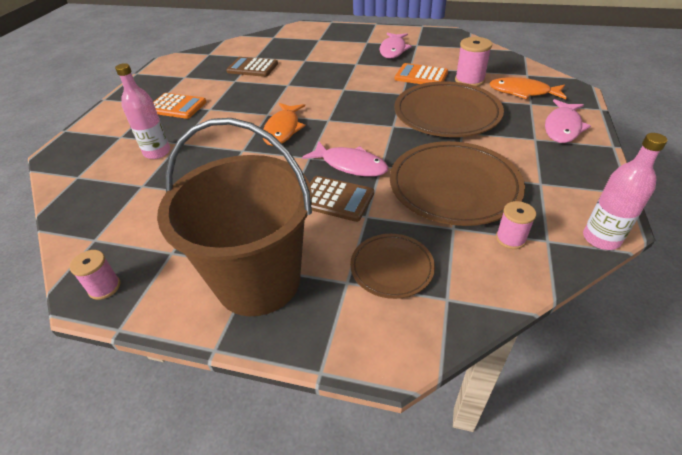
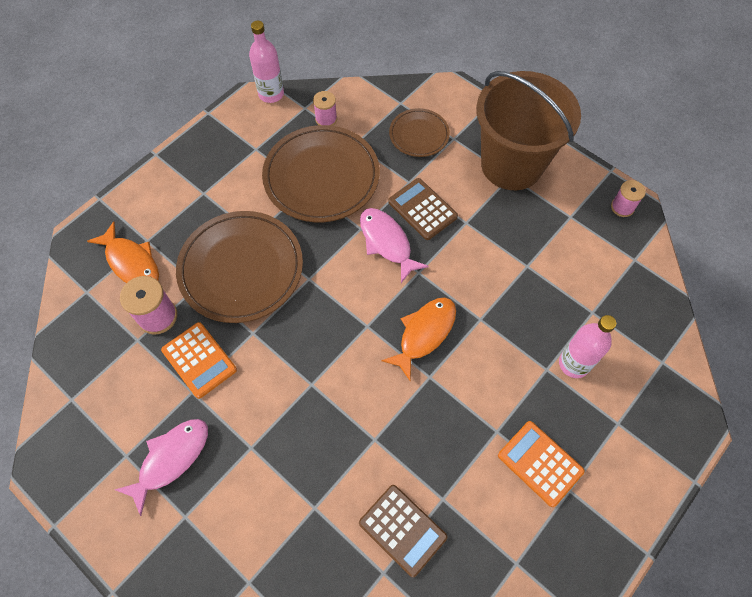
camera: 155 degrees left, 20 degrees up
(562, 127) = (163, 194): pink fish -> none

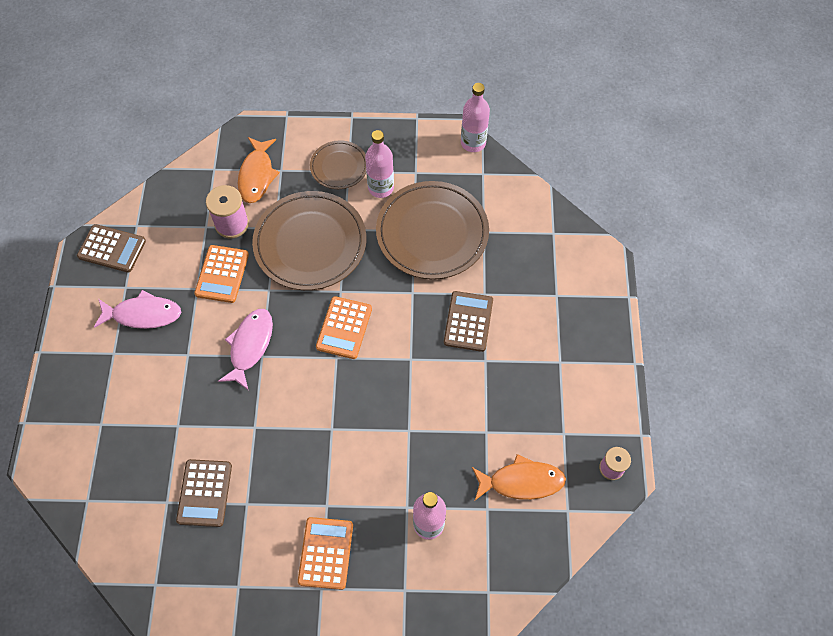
camera: 50 degrees right, 0 degrees up
(72, 440) = (112, 249): none -> brown calculator
(244, 182) = (381, 188): none -> pink bottle
(326, 119) = (486, 195): pink spool -> none
(345, 300) = (344, 328): none -> orange calculator
(387, 242) = (416, 319): pink fish -> pink fish (250, 346)
(419, 135) = (535, 268): brown plate -> brown plate (339, 167)
(424, 334) = (363, 400): orange fish -> orange fish (521, 481)
(511, 165) = (572, 355): brown bucket -> none

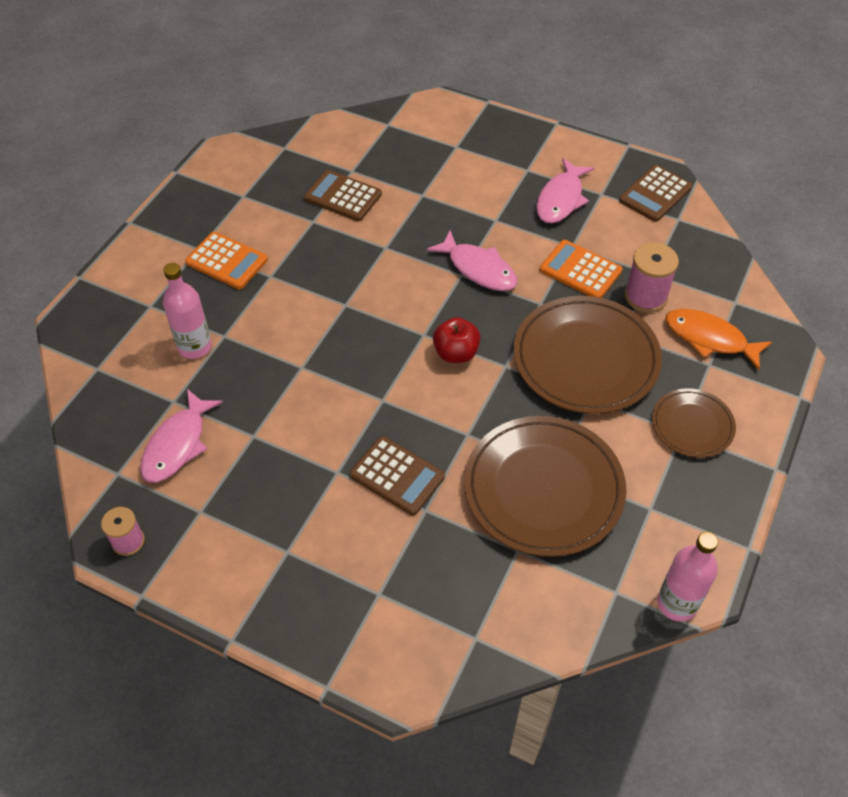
camera: 115 degrees right, 10 degrees down
(344, 328) = (456, 353): orange calculator -> red apple
(381, 188) = (640, 459): pink bottle -> none
(521, 481) = (177, 444): orange fish -> pink fish

